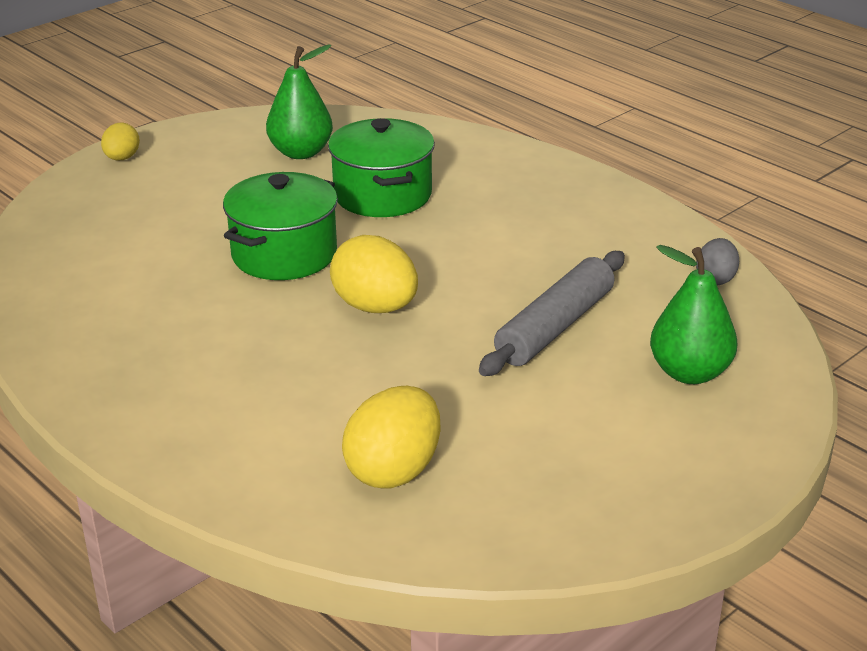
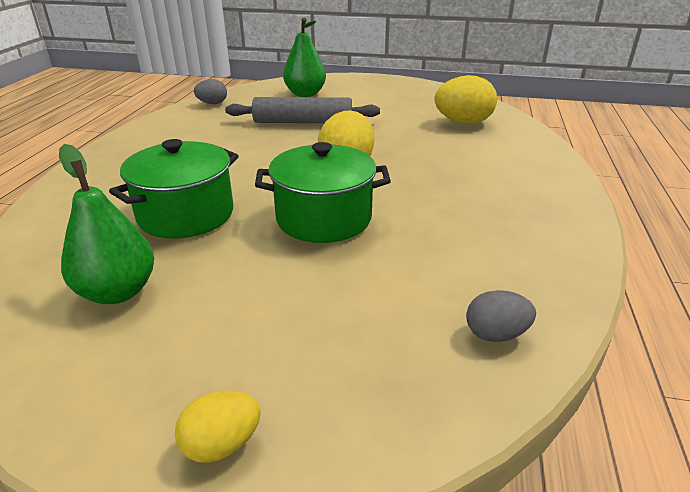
camera: 125 degrees left, 0 degrees up
(47, 264) = (495, 334): none -> grey egg

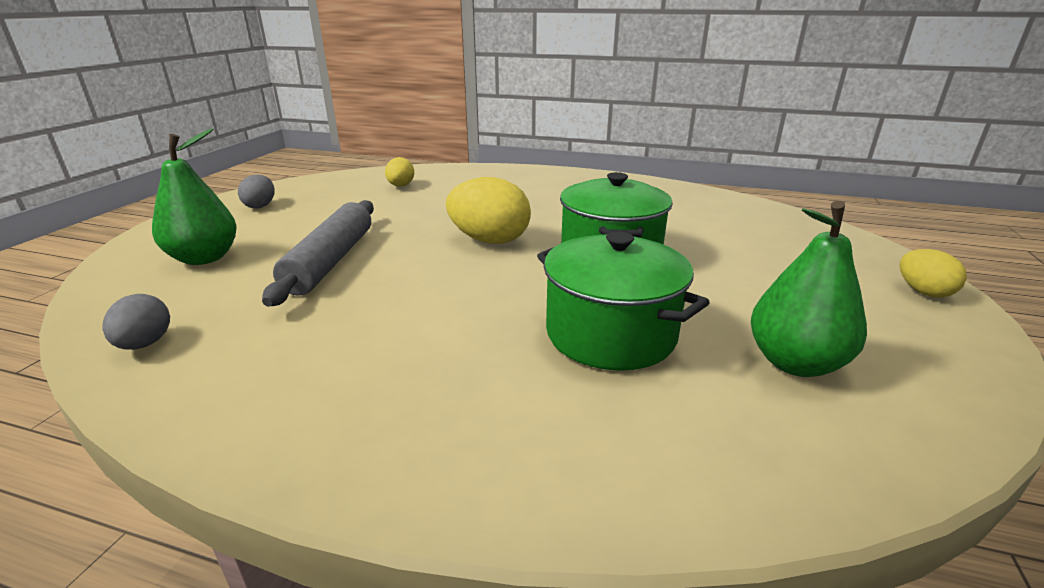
camera: 85 degrees left, 5 degrees down
(463, 122) = (401, 186): yellow egg -> yellow egg, size x0.57
(495, 334) = (748, 211): grey egg -> grey egg (260, 206)

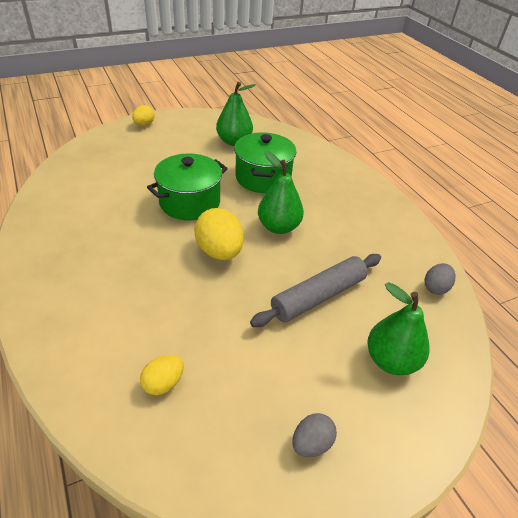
camera: 135 degrees left, 15 degrees up
(468, 289) = (278, 227): none -> green pear

